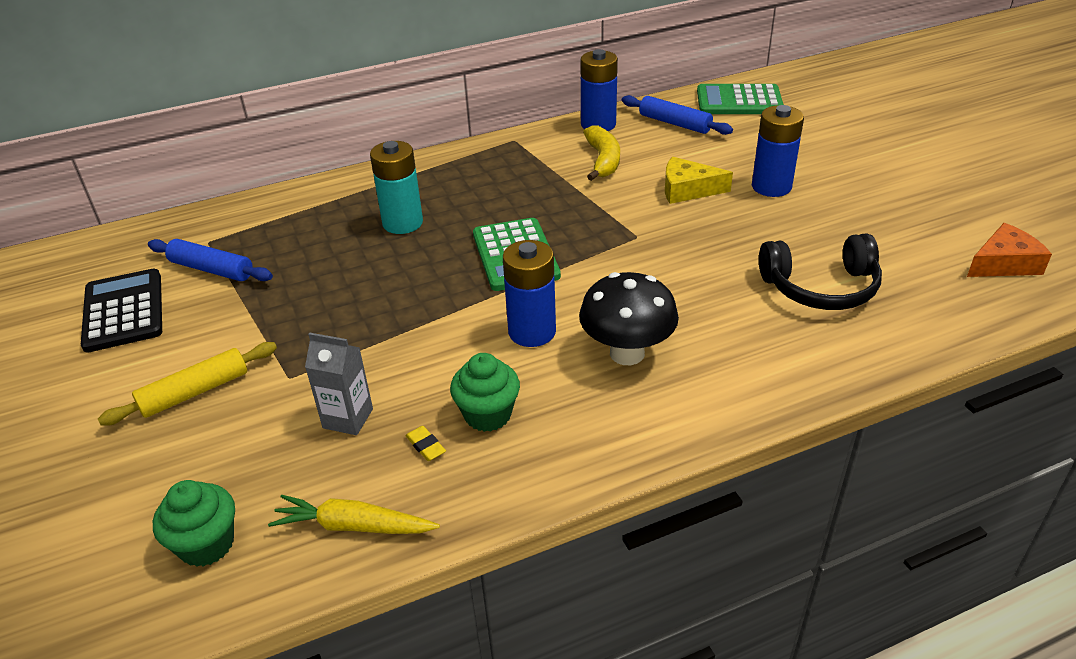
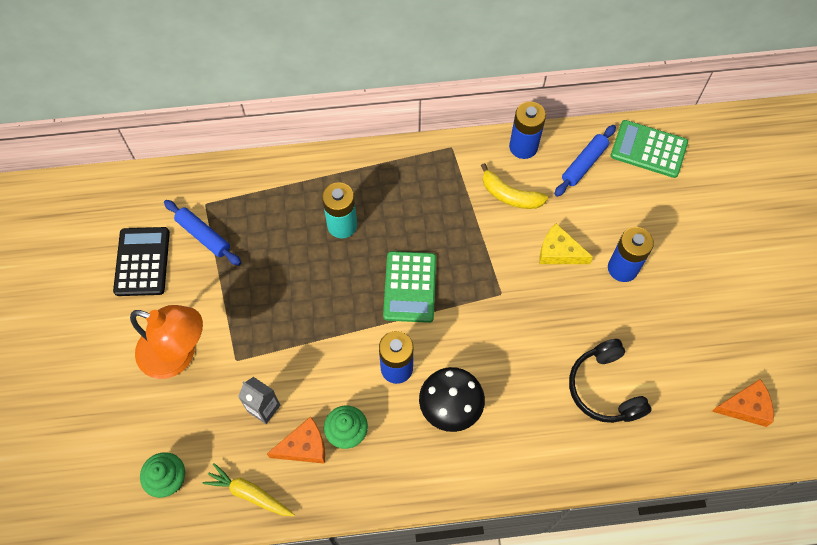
camera: 15 degrees right, 25 degrees up
(195, 392) = (177, 355): yellow rolling pin -> orange lamp
(425, 446) = (304, 446): yellow eraser -> orange cheese
(603, 160) = (510, 195): yellow banana -> yellow banana turned 105 degrees clockwise
(674, 123) = (584, 164): blue rolling pin -> blue rolling pin turned 75 degrees clockwise
(820, 287) = (604, 388): black headphones -> black headphones turned 60 degrees clockwise

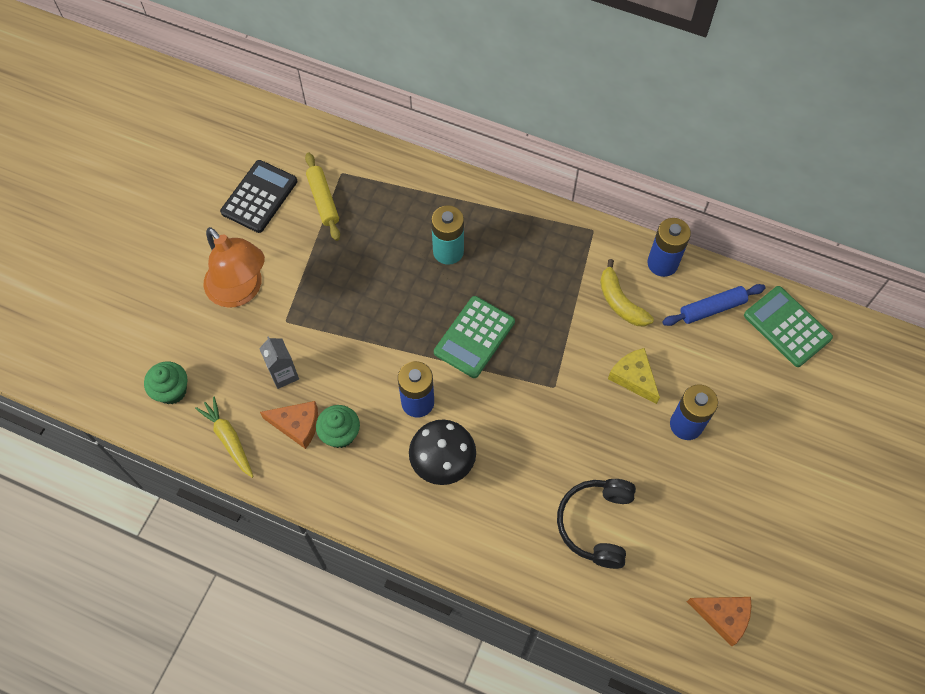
camera: 30 degrees right, 0 degrees up
(203, 236) = (323, 200): blue rolling pin -> yellow rolling pin

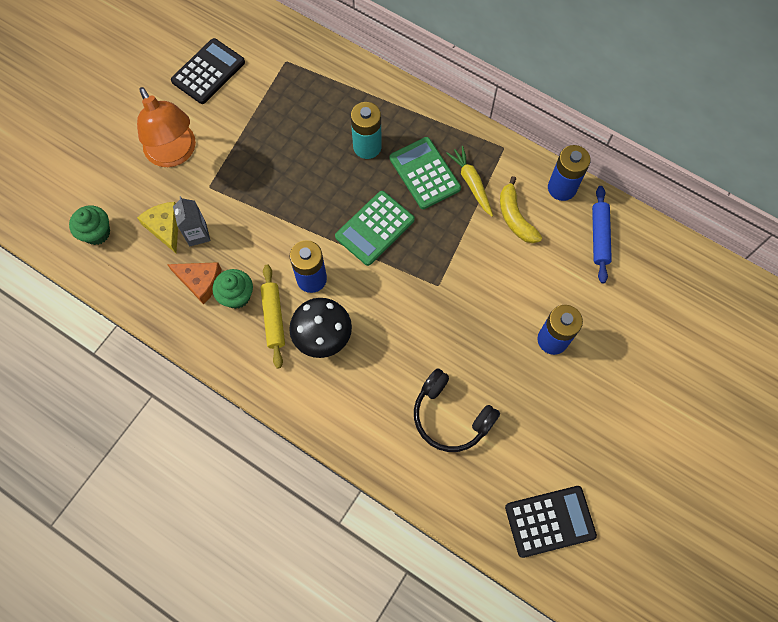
camera: 10 degrees right, 5 degrees up
(229, 439) = (138, 284): yellow carrot -> yellow carrot (471, 183)
(323, 200) = (264, 83): yellow rolling pin -> yellow rolling pin (274, 318)
(596, 524) = (450, 416): black headphones -> black headphones turned 75 degrees counterclockwise
(633, 377) = (513, 289): yellow cheese -> yellow cheese (165, 227)
(712, 308) = (599, 237): blue rolling pin -> blue rolling pin turned 75 degrees counterclockwise
(723, 616) = (550, 521): orange cheese -> black calculator
(787, 326) = (666, 265): green calculator -> green calculator (424, 173)

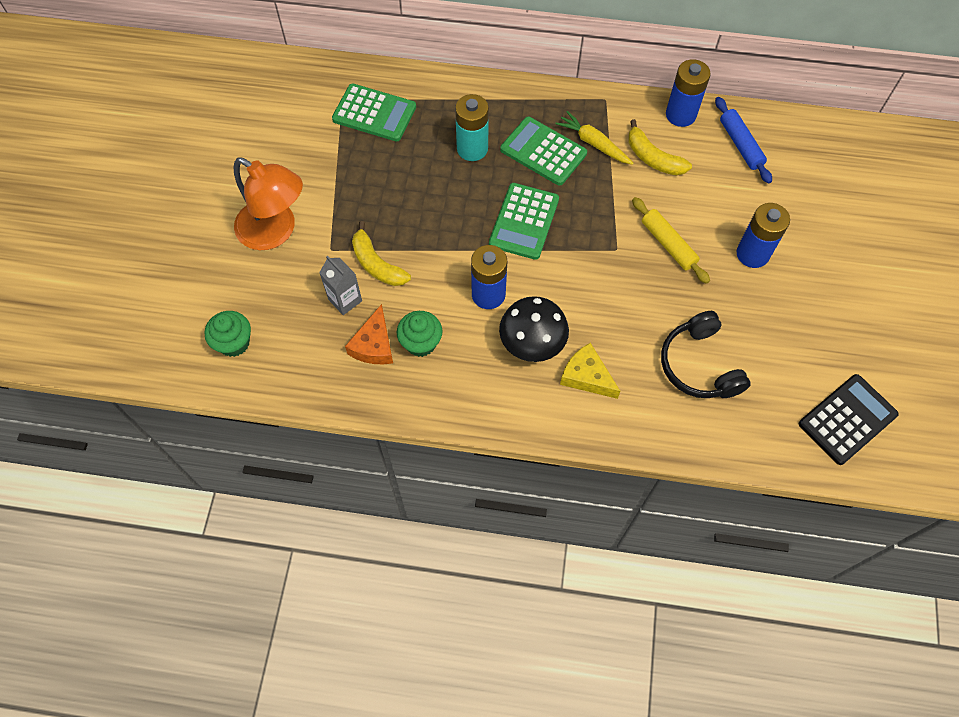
camera: 25 degrees left, 5 degrees down
(165, 227) = (306, 307): yellow cheese -> yellow cheese (586, 376)
(200, 281) = (374, 345): orange cheese -> orange cheese turned 105 degrees clockwise
(208, 72) = (266, 139): black calculator -> none
(238, 215) = (377, 264): none -> yellow banana
(274, 318) = (471, 348): yellow rolling pin -> yellow rolling pin (668, 244)
(304, 83) = (374, 113): none -> green calculator
(450, 416) = (699, 365): black headphones -> black headphones turned 60 degrees clockwise

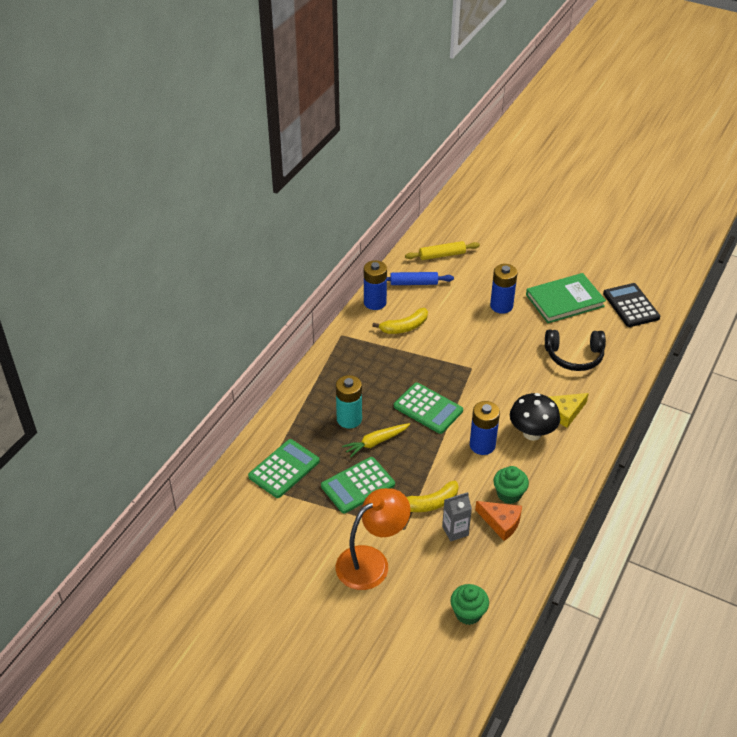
camera: 70 degrees left, 20 degrees down
(543, 151) = (371, 381): green calculator -> green calculator (358, 485)
(593, 143) = (377, 352): yellow carrot -> yellow carrot (376, 442)
(668, 244) = (478, 342): yellow rolling pin -> yellow rolling pin (442, 255)
(808, 329) = (565, 300): none -> green book

